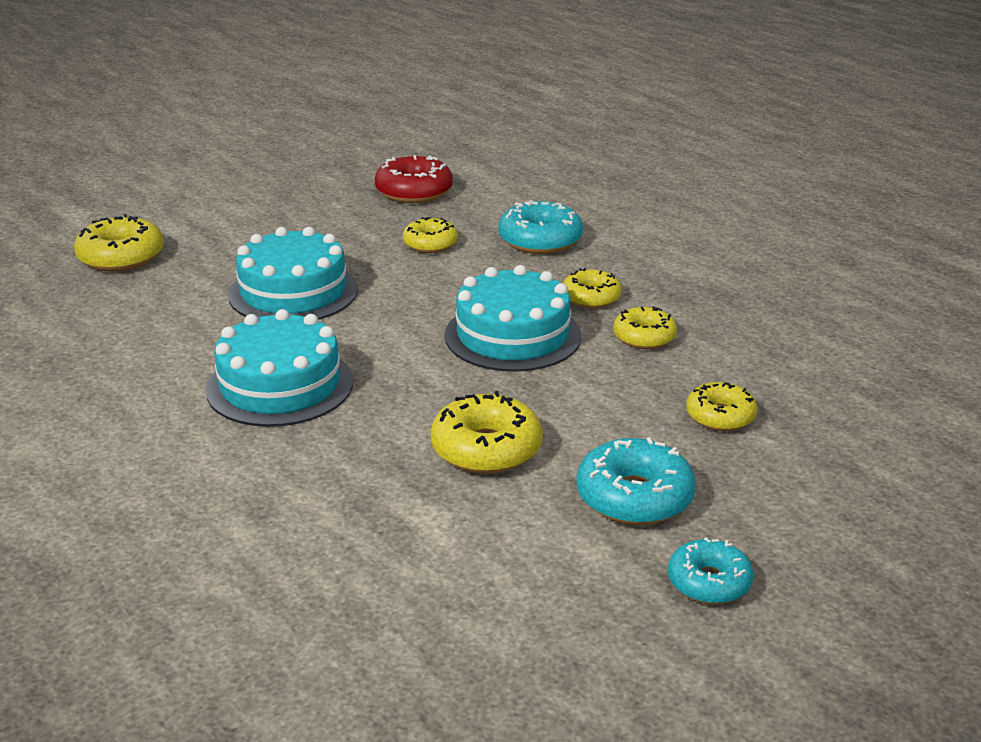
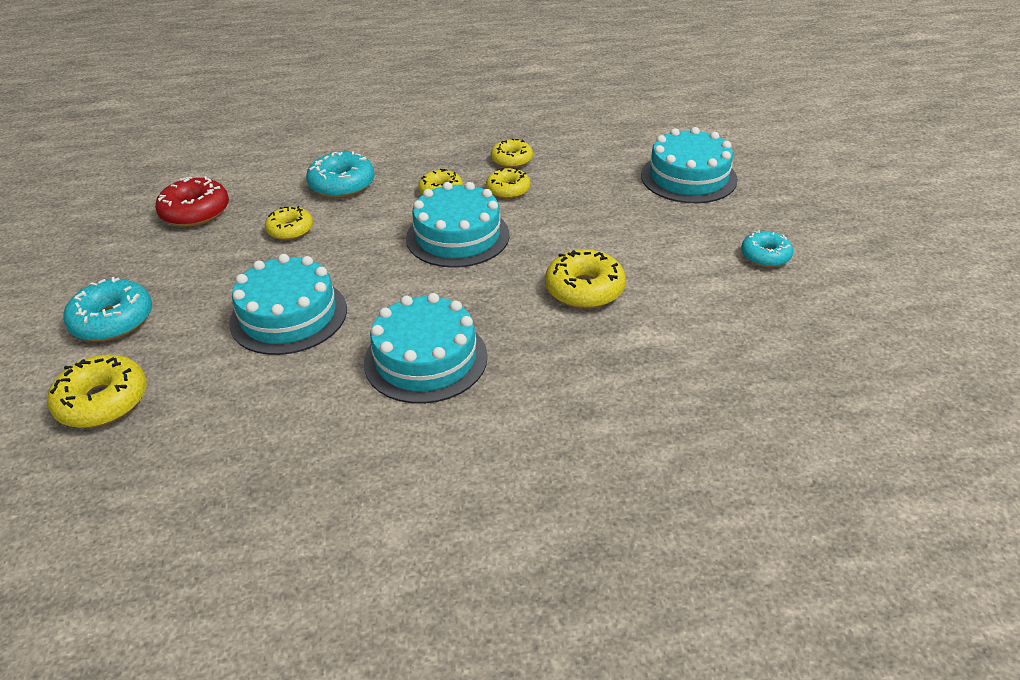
camera: 60 degrees left, 10 degrees up
(634, 497) = (674, 252): turquoise donut -> turquoise donut (113, 320)
(720, 416) = (615, 196): yellow donut -> yellow donut (512, 160)
(844, 464) = (688, 177): none -> turquoise cake

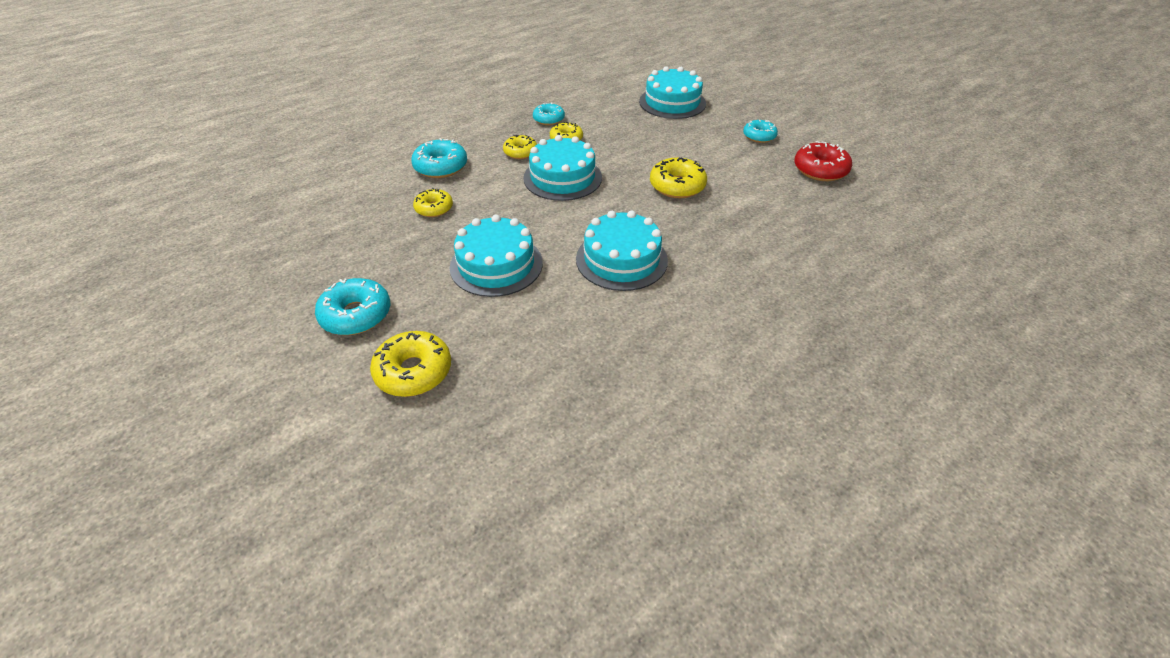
camera: 30 degrees left, 5 degrees up
(195, 212) = (339, 218): red donut -> red donut (820, 170)
(512, 160) = (548, 119): yellow donut -> turquoise donut

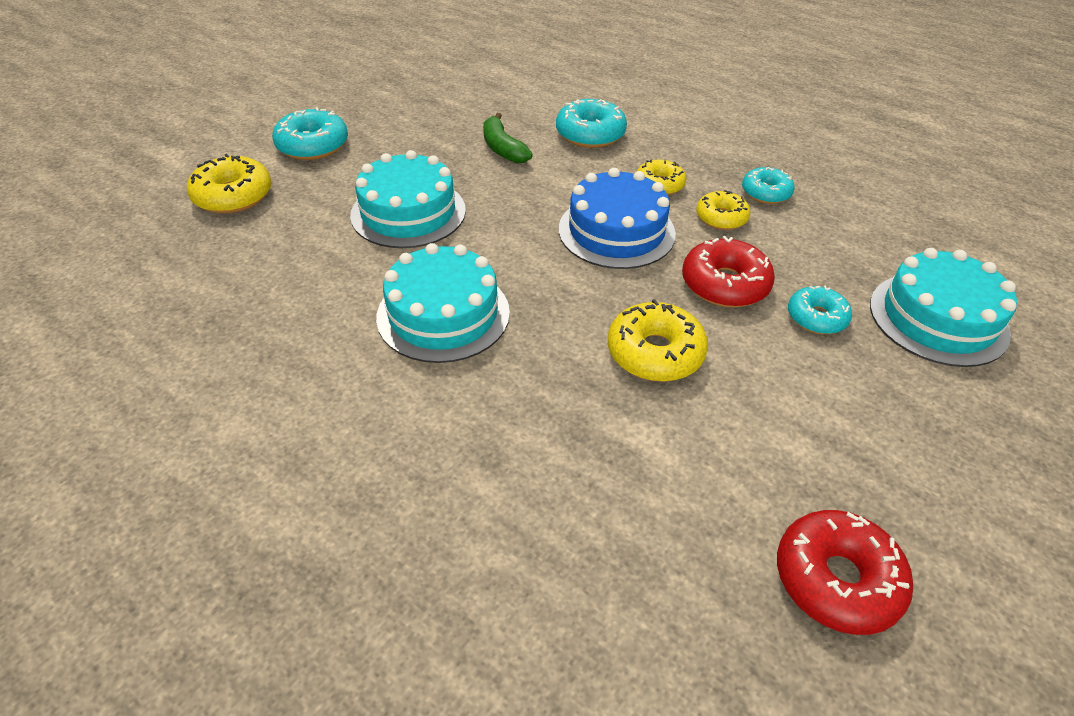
camera: 75 degrees right, 0 degrees up
(434, 208) = (502, 148): yellow donut -> green banana
(562, 178) = (616, 231): turquoise cake -> blue cake
(627, 152) = (724, 284): none -> red donut
(759, 136) = (906, 460): turquoise donut -> turquoise donut (816, 318)

